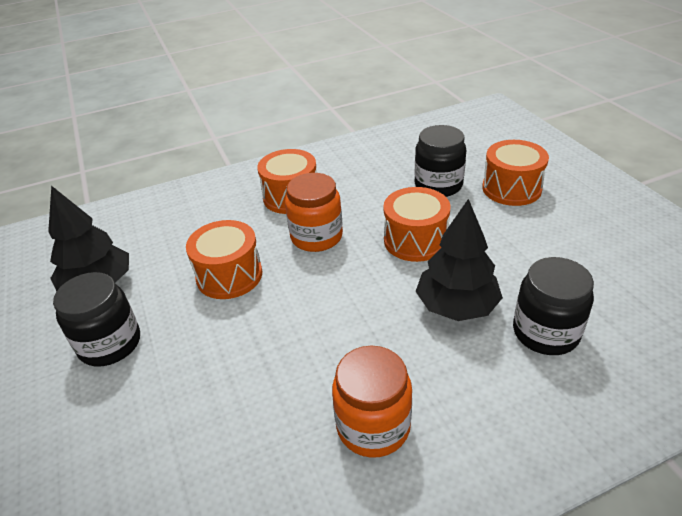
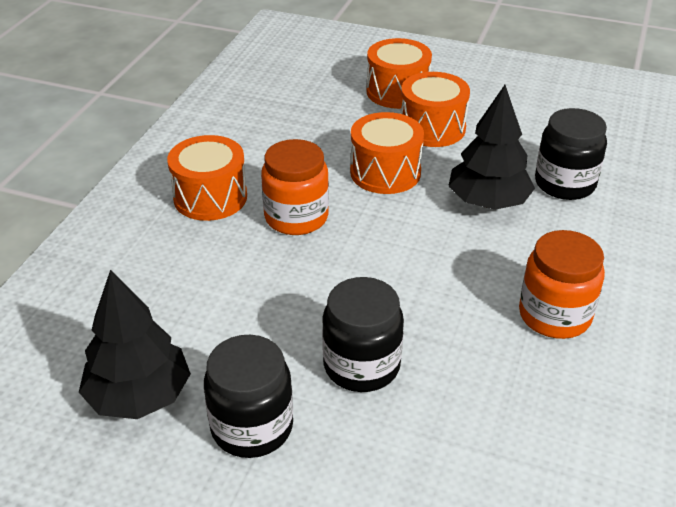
camera: 50 degrees left, 0 degrees up
(229, 275) = (268, 297): orange drum -> orange drum (432, 128)
(438, 185) = (335, 117): black jar -> black jar (361, 365)

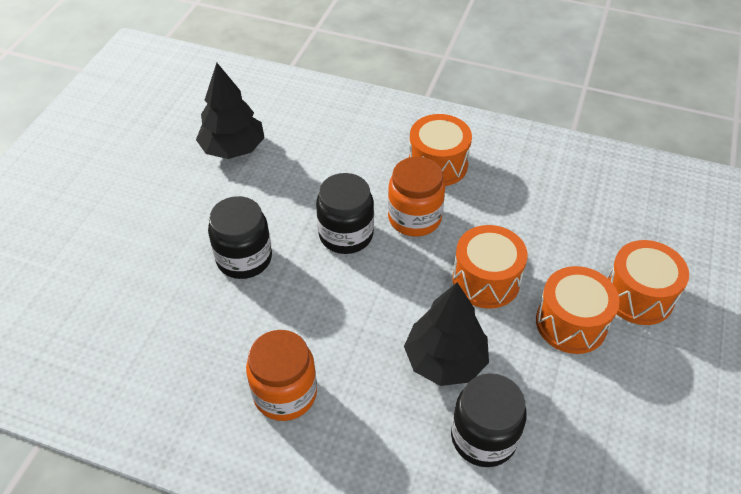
camera: 90 degrees right, 10 degrees up
(252, 427) = (199, 202): black jar -> black jar (346, 234)

